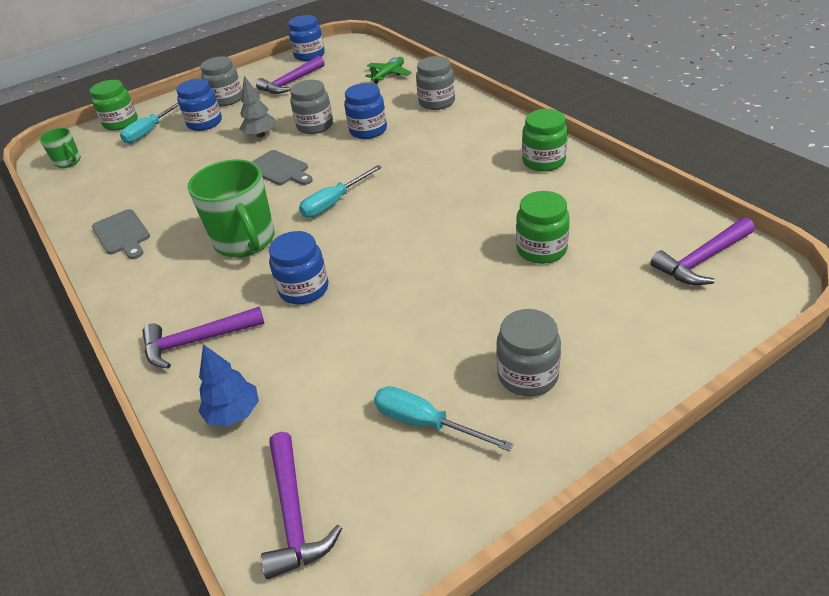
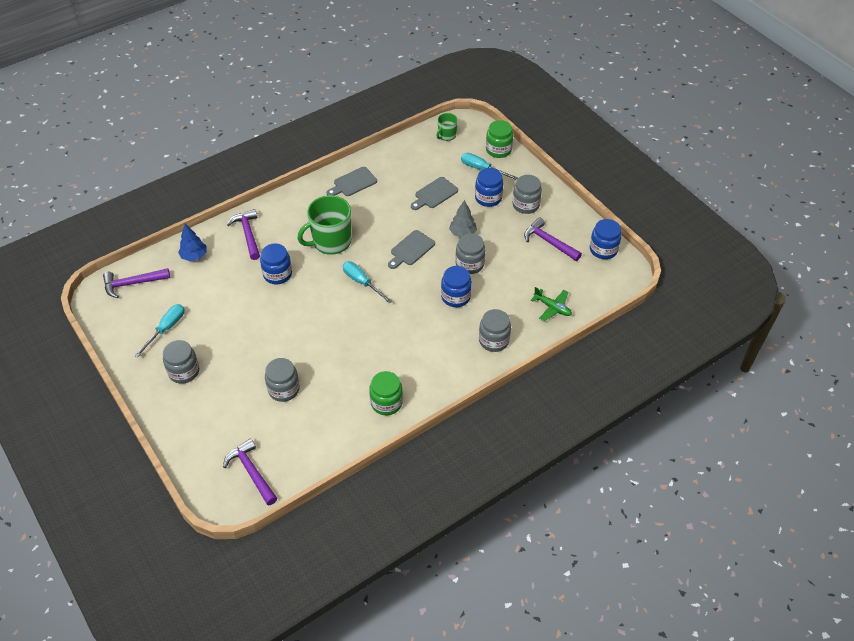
camera: 85 degrees right, 10 degrees up
(180, 161) = (434, 194): none -> grey cutting board
(541, 249) = (284, 389): green jar -> grey jar

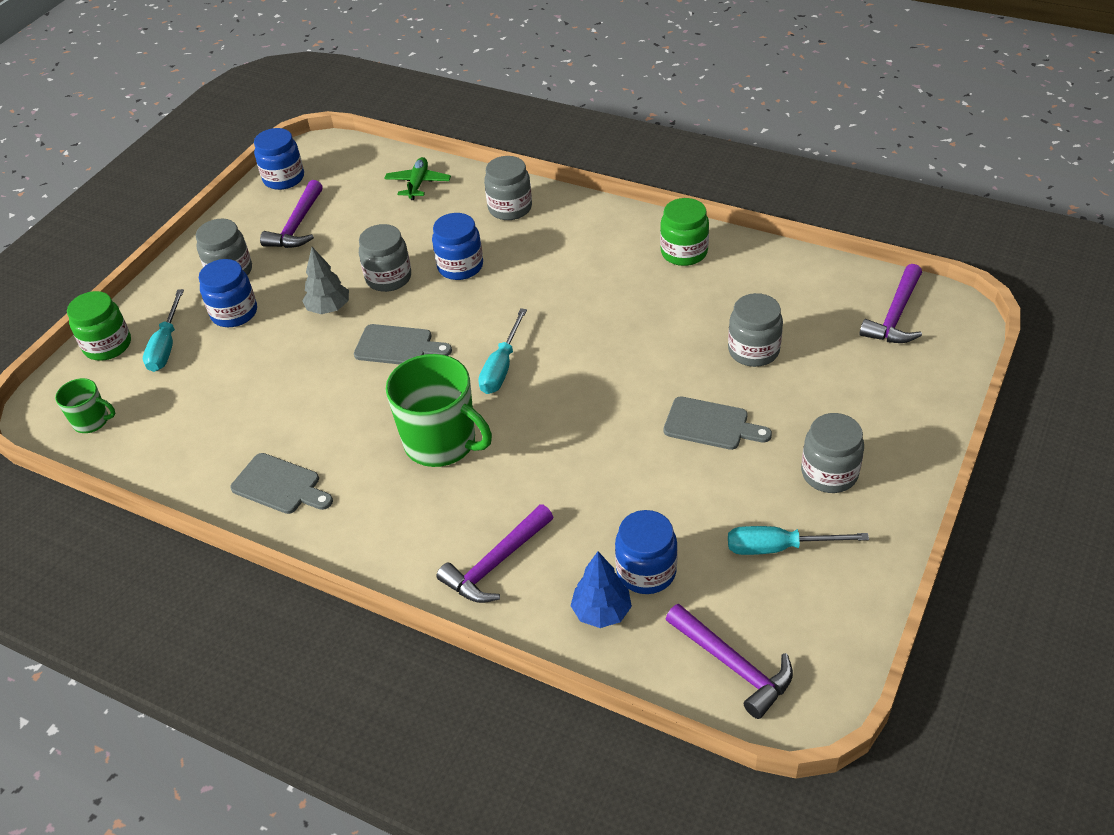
camera: 115 degrees left, 5 degrees down
(277, 274) = (557, 471): blue jar -> blue jar (646, 571)
(434, 194) = (255, 373): grey cutting board -> grey cutting board (711, 425)

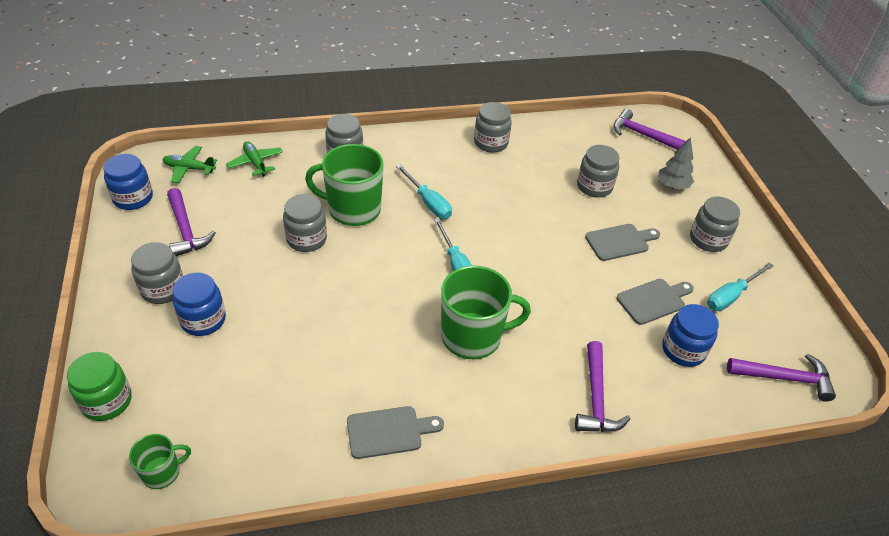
camera: 45 degrees left, 0 degrees up
(166, 345) = (167, 374): turquoise screwdriver -> turquoise screwdriver (428, 202)
(329, 309) = (283, 281): grey tree -> grey tree (672, 185)
(355, 167) = (189, 169): none -> green plane
(398, 346) = (367, 285): grey cutting board -> grey cutting board (653, 300)
(460, 266) = (352, 209): blue jar -> green mug
(601, 612) = (687, 390): blue tree -> none
(684, 252) = (491, 143): green jar -> grey jar
(895, 315) = (643, 135): purple hammer -> purple hammer turned 135 degrees clockwise

